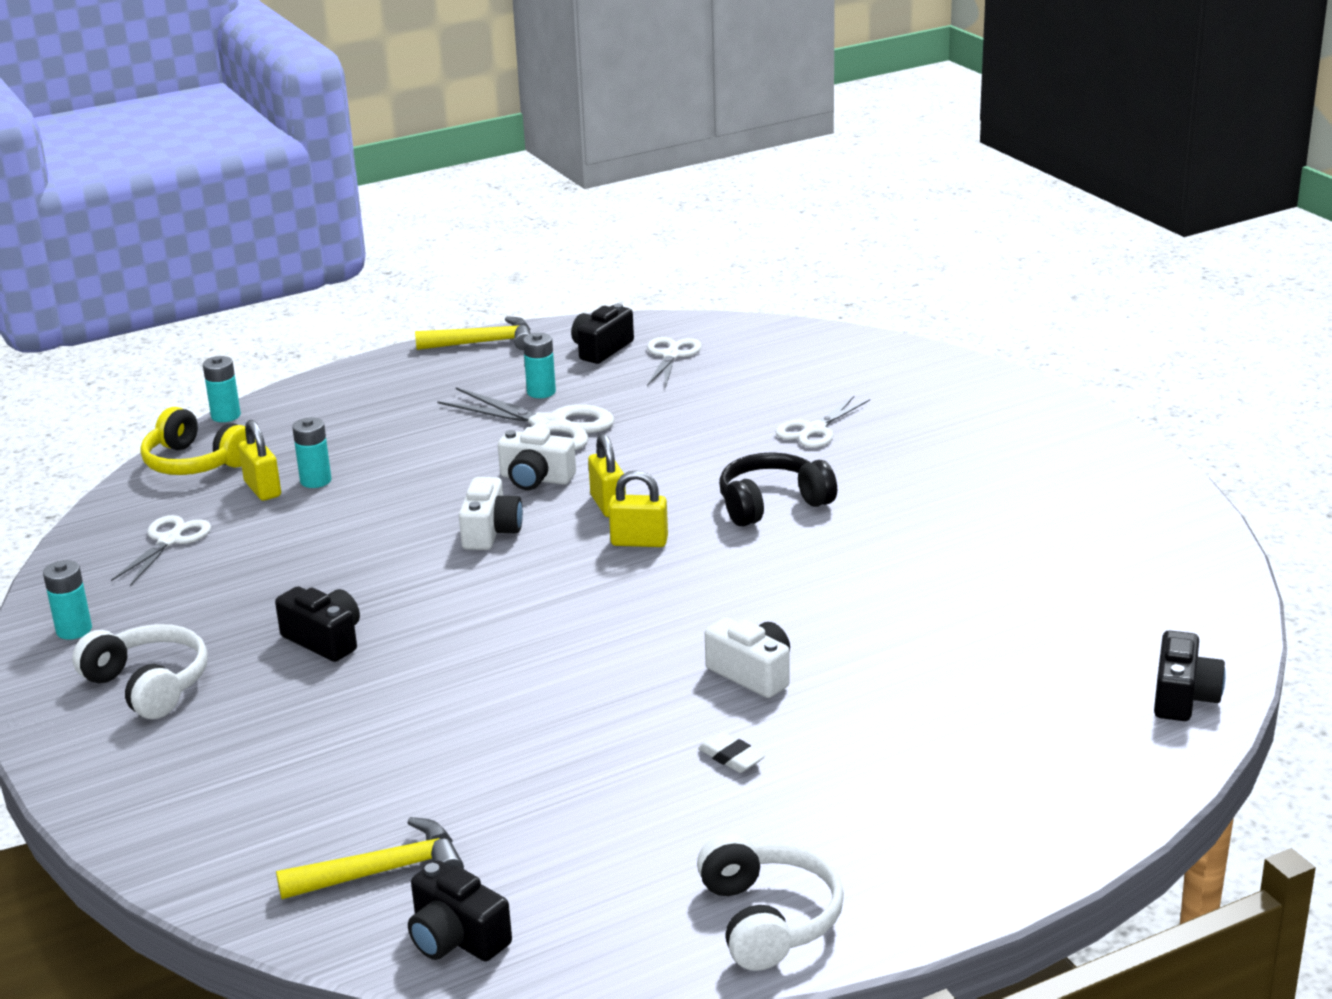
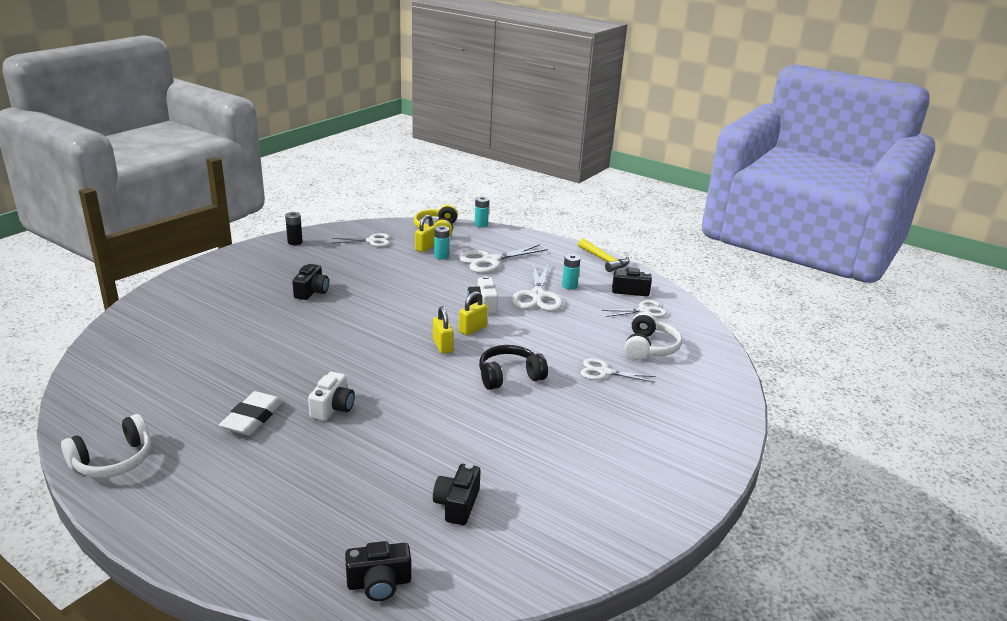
camera: 60 degrees right, 0 degrees up
(74, 630) = (295, 242): turquoise battery -> black battery
(148, 685) = (261, 266): white headphones -> white headphones (649, 347)
(382, 439) = (490, 261): none -> white scissors
(383, 871) = (139, 349): yellow hammer -> none
(456, 938) = (93, 378): black camera -> black camera (457, 504)
(490, 532) = (425, 306): white camera -> none
(731, 757) = (252, 418): white eraser -> white eraser, size x1.90
(772, 504) = (509, 376): black headphones -> black headphones turned 60 degrees counterclockwise

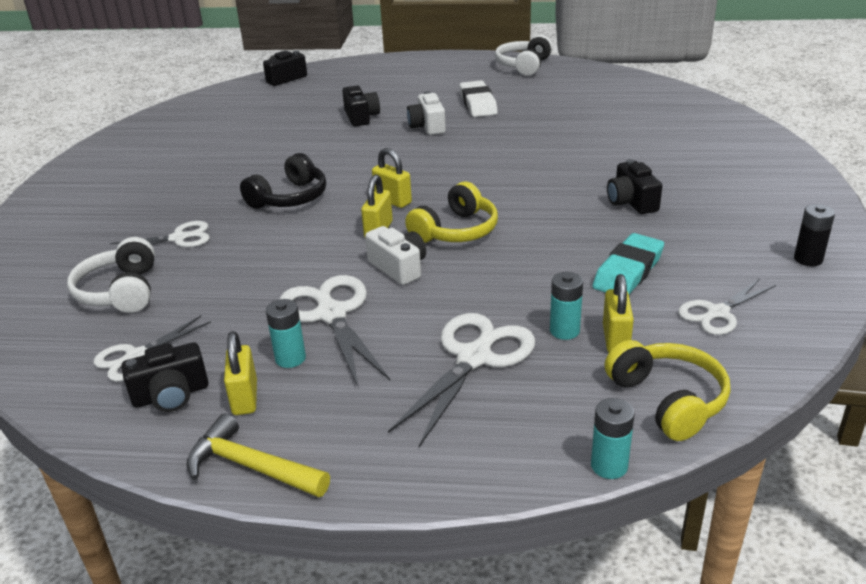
camera: 155 degrees right, 5 degrees up
(378, 264) = (628, 272): none -> turquoise eraser
(429, 312) = (456, 231): none -> yellow headphones
(457, 504) = (265, 113): black camera -> black camera (361, 117)
(597, 279) = (245, 398): none -> yellow padlock

